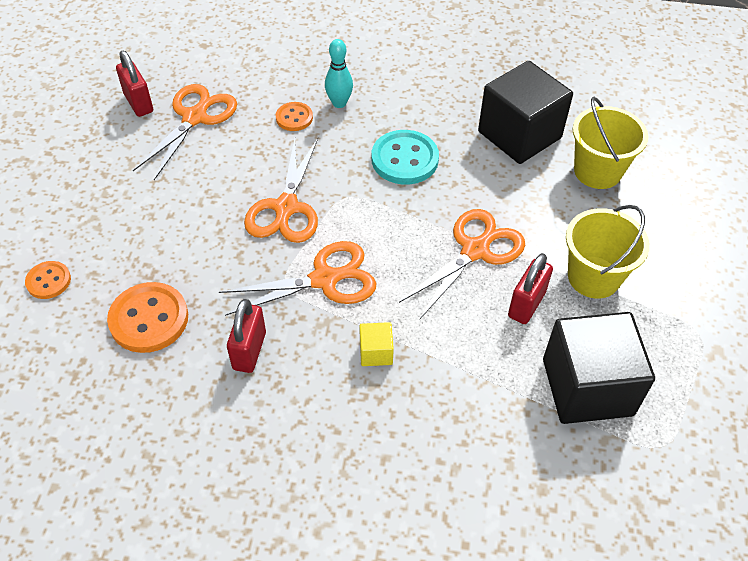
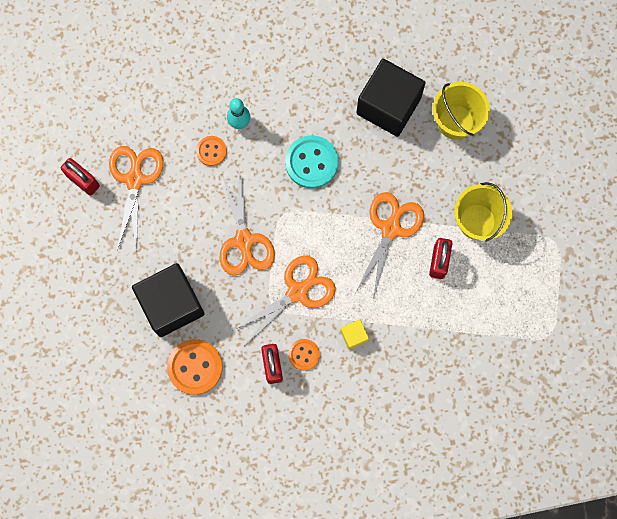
camera: 20 degrees left, 25 degrees up
(48, 281) = (110, 364): orange button -> orange button (304, 354)
(587, 387) = (494, 311): black cube -> black cube (171, 304)

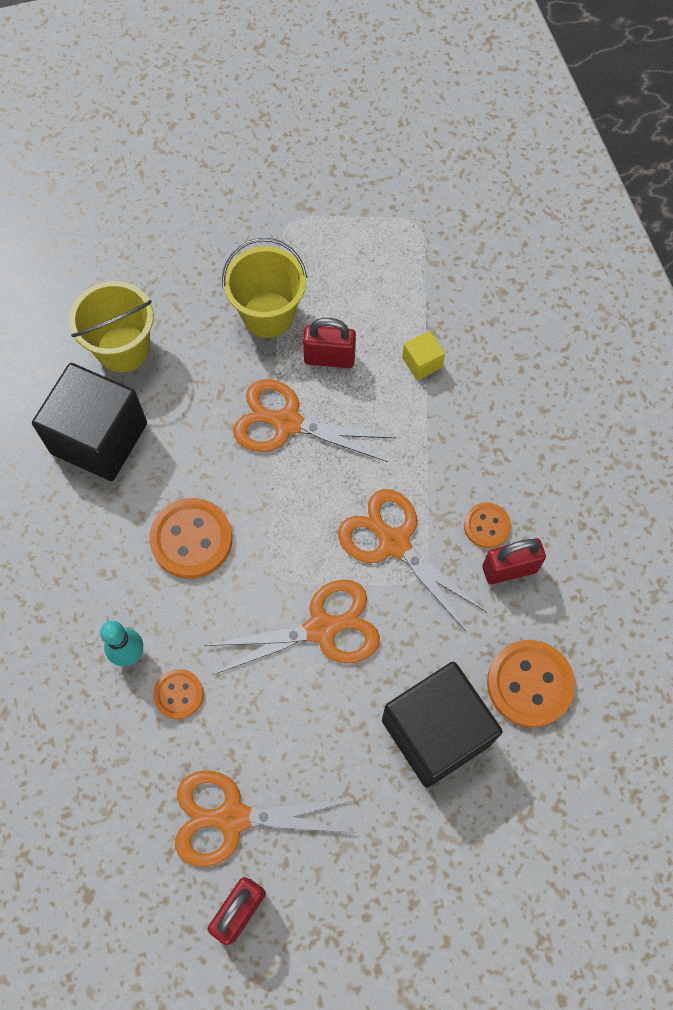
camera: 95 degrees left, 10 degrees down
(311, 162) = (191, 539): turquoise button -> orange button
(354, 335) = (449, 460): yellow cube -> yellow cube (422, 363)

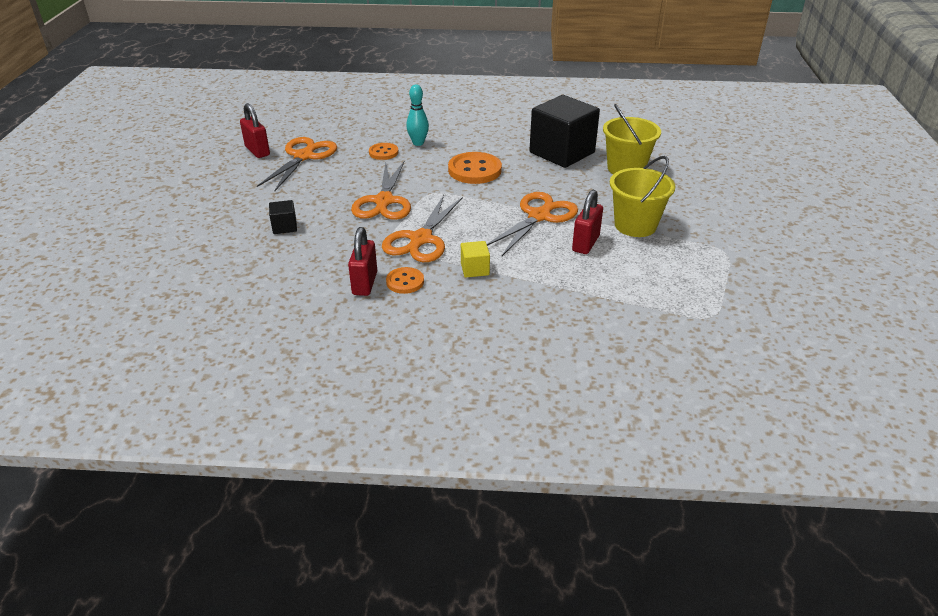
camera: 110 degrees right, 30 degrees down
(394, 543) = (421, 239): orange scissors -> orange scissors turned 135 degrees clockwise
(422, 363) = (563, 285): yellow cube -> yellow cube (475, 269)
(436, 732) = (284, 227): black cube -> black cube, size x0.42
(529, 684) = (278, 270): orange button -> none

